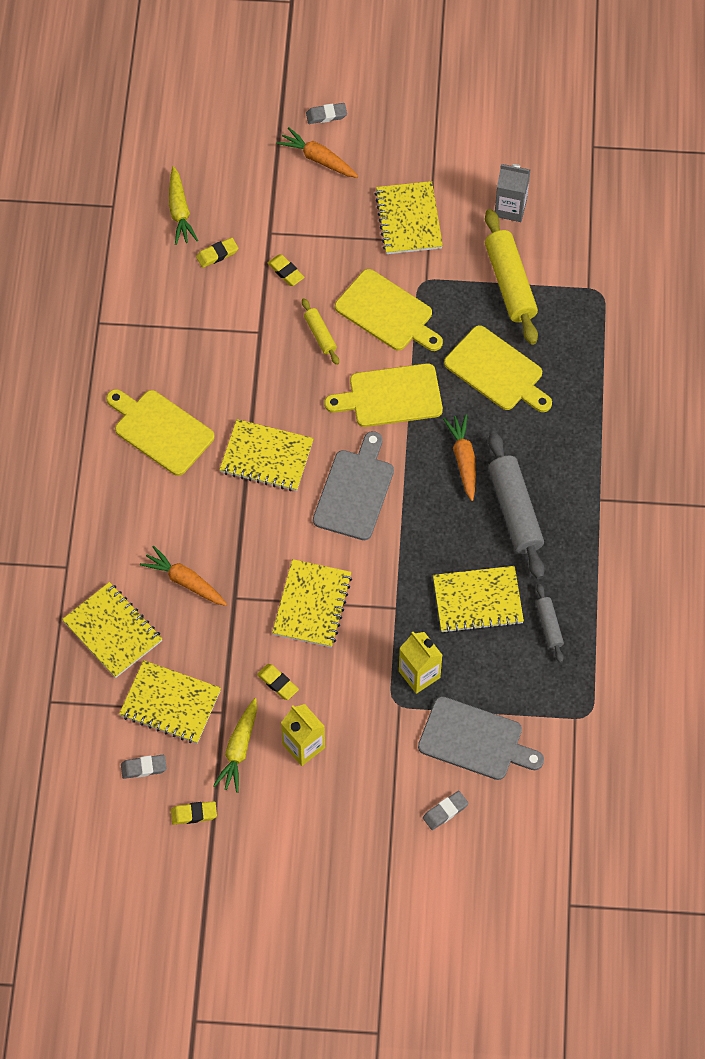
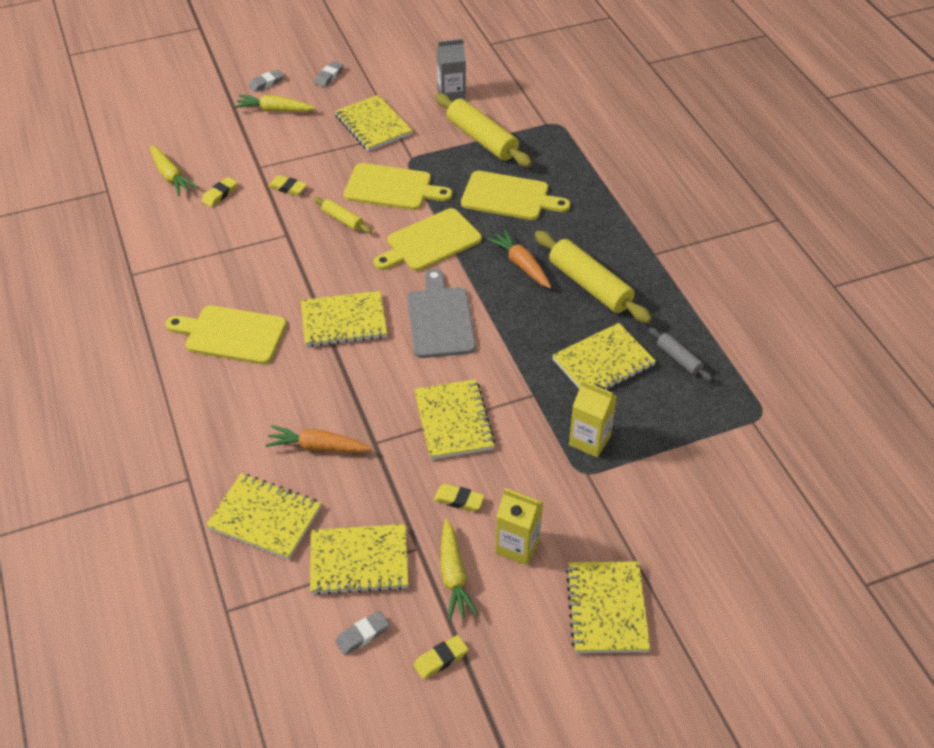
camera: 25 degrees left, 15 degrees down
(318, 159) = (275, 110): orange carrot -> yellow carrot
(345, 831) = (606, 608): none -> yellow notebook
(445, 811) = (692, 549): grey eraser -> grey eraser (329, 76)
(475, 740) = (677, 475): grey cutting board -> none
(514, 511) = (589, 285): grey rolling pin -> yellow rolling pin

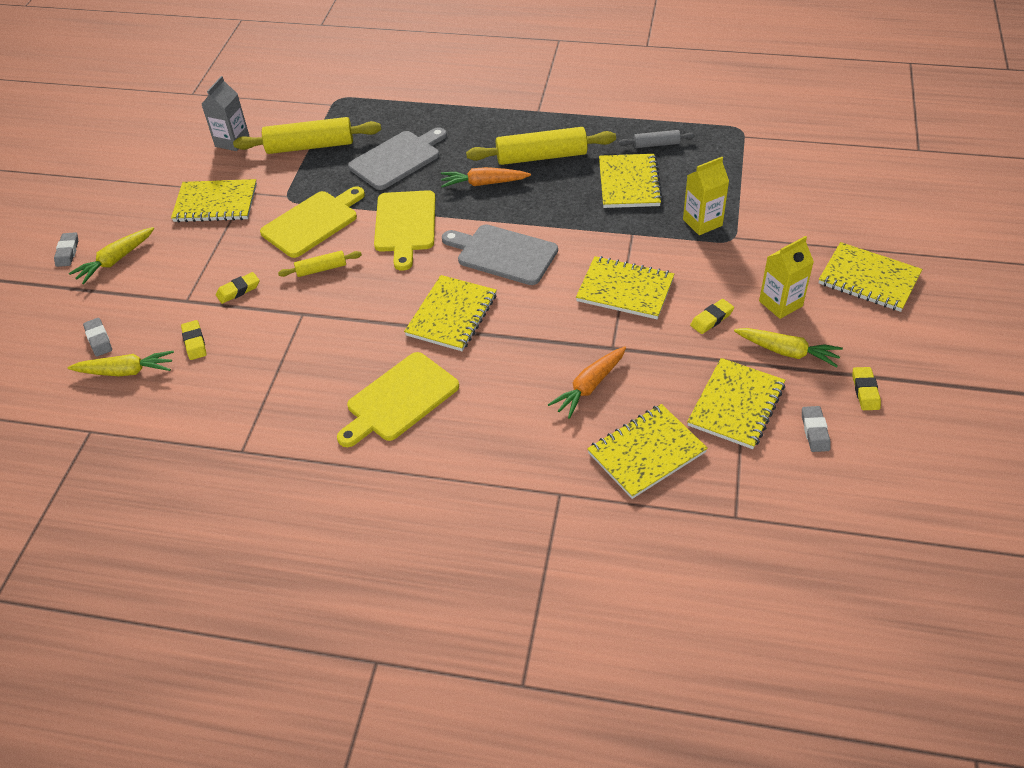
camera: 55 degrees left, 0 degrees up
(329, 76) = (112, 206): grey eraser -> grey eraser (99, 339)
(509, 197) = (397, 159): yellow cutting board -> grey cutting board

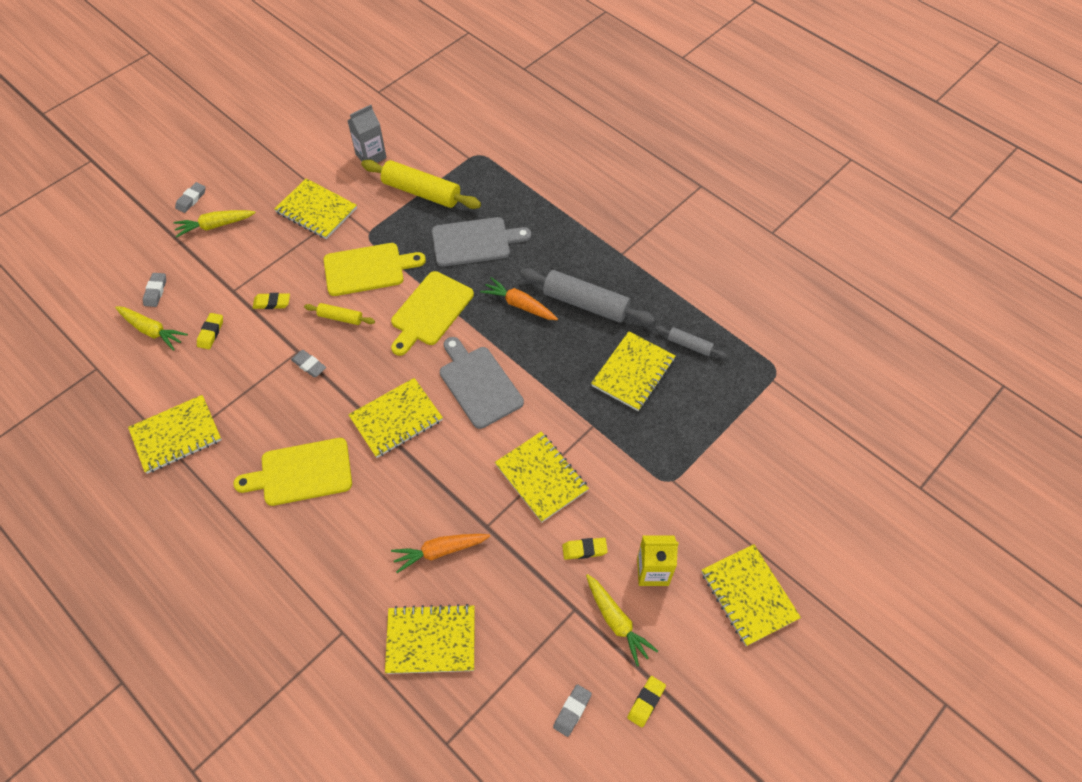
camera: 30 degrees right, 10 degrees up
(325, 318) = (309, 365): none -> grey eraser
(541, 157) = (585, 304): yellow rolling pin -> grey rolling pin
(702, 222) = (659, 449): yellow carton -> none
(736, 405) = (533, 644): yellow notebook -> yellow notebook (176, 435)

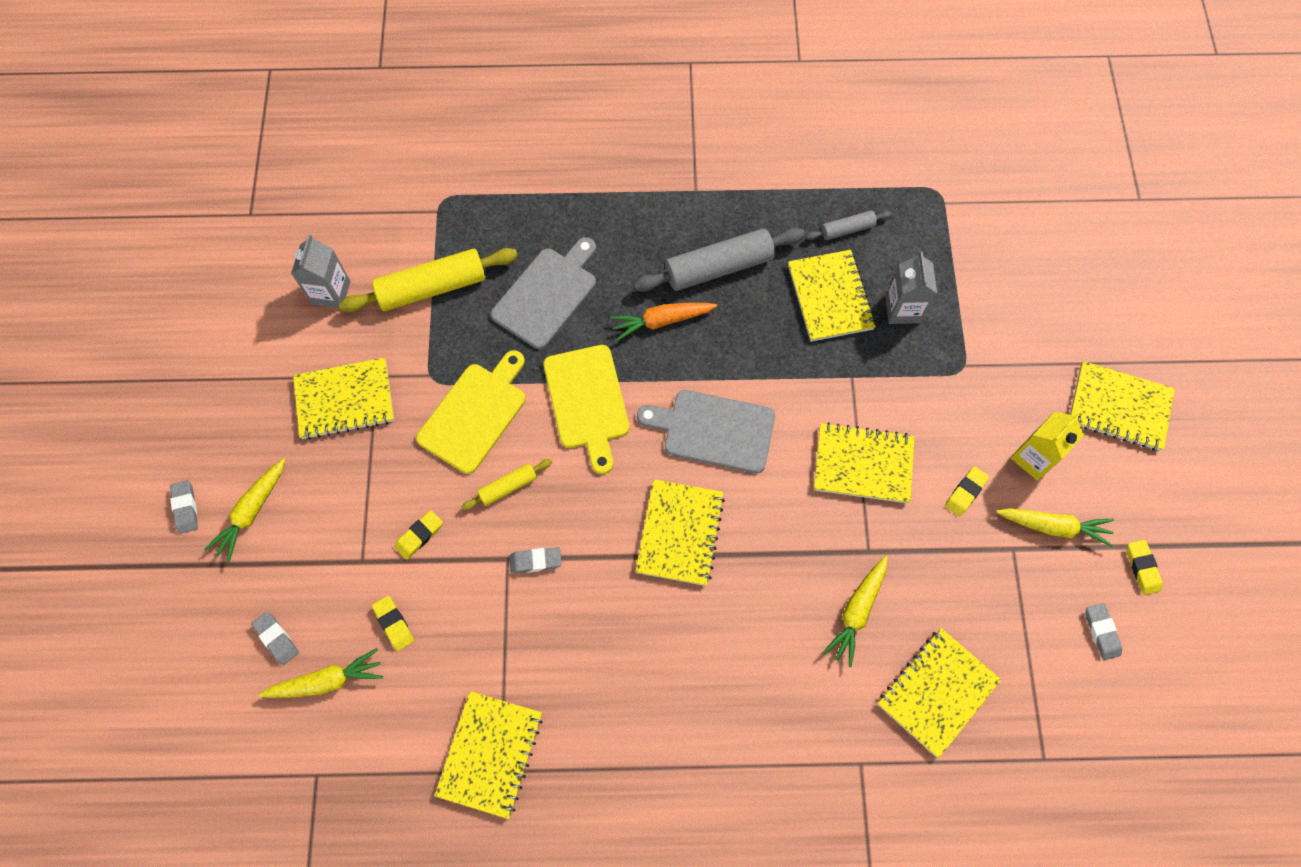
camera: 45 degrees left, 10 degrees up
(301, 472) = (655, 666): yellow cutting board -> none
(440, 551) = (857, 611): orange carrot -> yellow carrot
(671, 416) = (902, 309): none -> grey carton

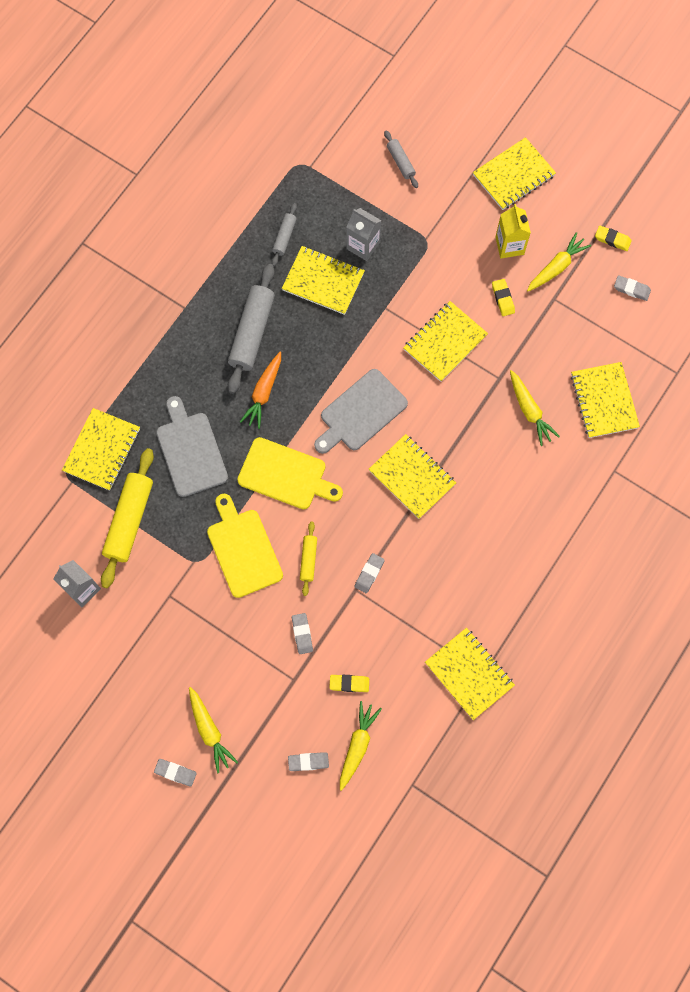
camera: 55 degrees left, 5 degrees up
(345, 400) = (172, 626): yellow notebook -> yellow notebook (102, 450)
(419, 536) = (302, 634): yellow eraser -> grey eraser
(1028, 284) = (401, 162): none -> grey rolling pin

